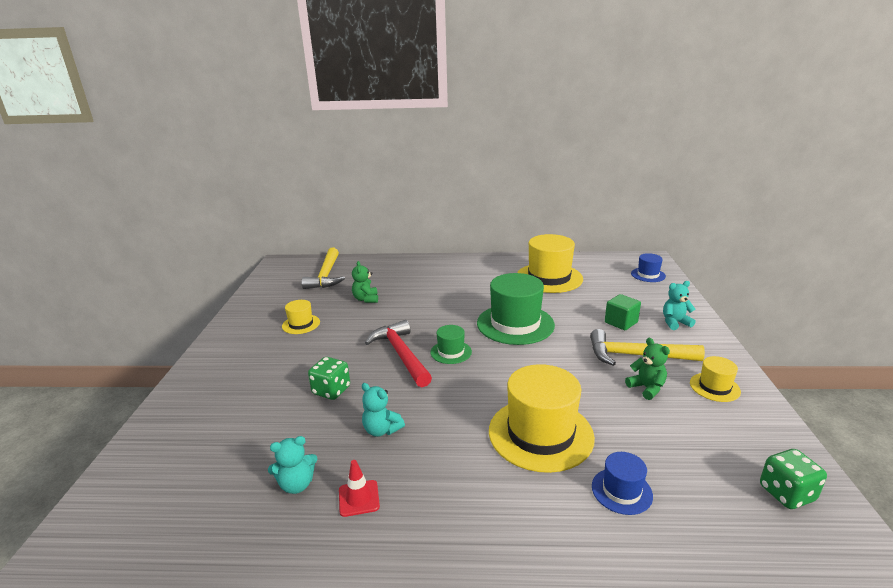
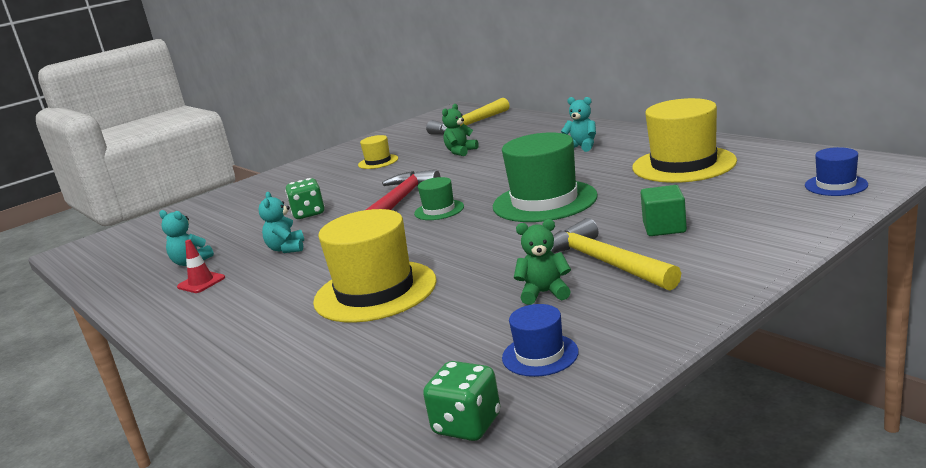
camera: 50 degrees right, 5 degrees down
(621, 491) = (343, 352): blue hat -> blue hat (540, 355)
(647, 388) = (544, 293): green teddy bear -> green teddy bear turned 105 degrees counterclockwise
(675, 323) = (737, 245): turquoise teddy bear -> turquoise teddy bear (582, 147)
(714, 387) = (622, 318): yellow hat -> none

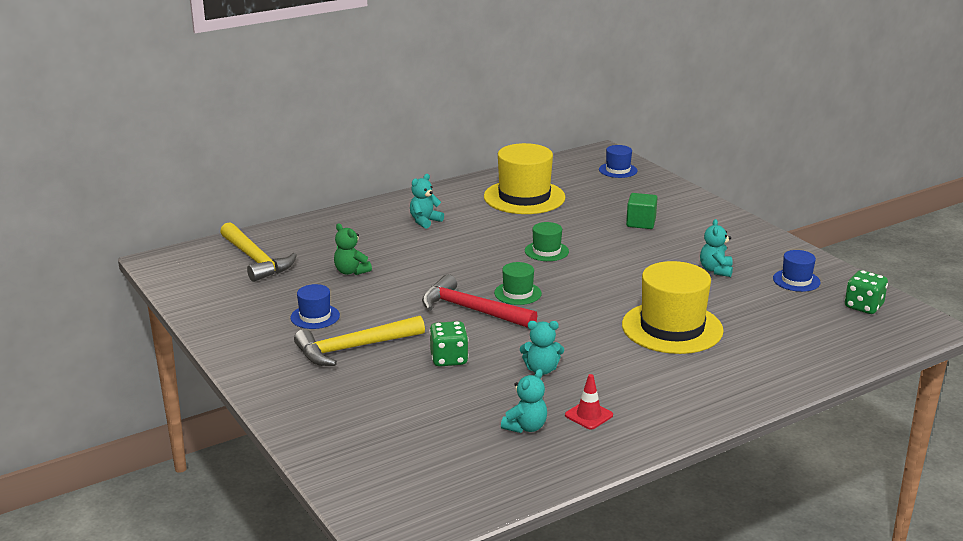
camera: 85 degrees left, 5 degrees up
(378, 162) = (315, 316): yellow hat -> blue hat
(544, 201) = (546, 251): green hat -> green hat, size x0.50
(544, 293) = (716, 270): green teddy bear -> turquoise teddy bear
(604, 263) = (682, 247): yellow hammer -> yellow hammer (354, 348)

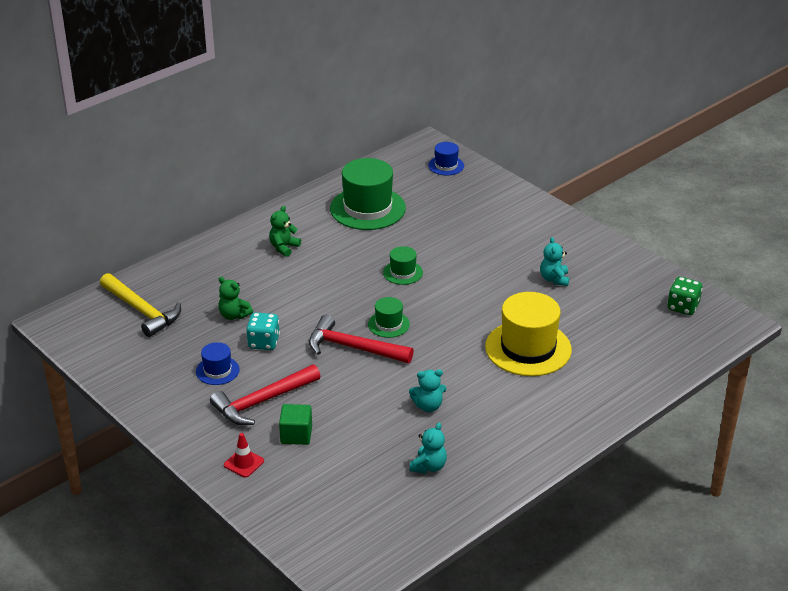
camera: 10 degrees left, 10 degrees up
(354, 348) = (262, 401): yellow hammer -> red hammer
(374, 297) = (264, 342): none -> turquoise dice
(425, 221) = (284, 247): turquoise teddy bear -> green teddy bear
(449, 359) = (347, 404): green dice -> none
(524, 197) = (367, 208): yellow hat -> green hat
(588, 415) = (477, 448): red traffic cone -> red traffic cone (244, 463)
(641, 223) = (479, 230): green cube -> green cube (296, 435)
(796, 280) = (624, 284): blue hat -> none

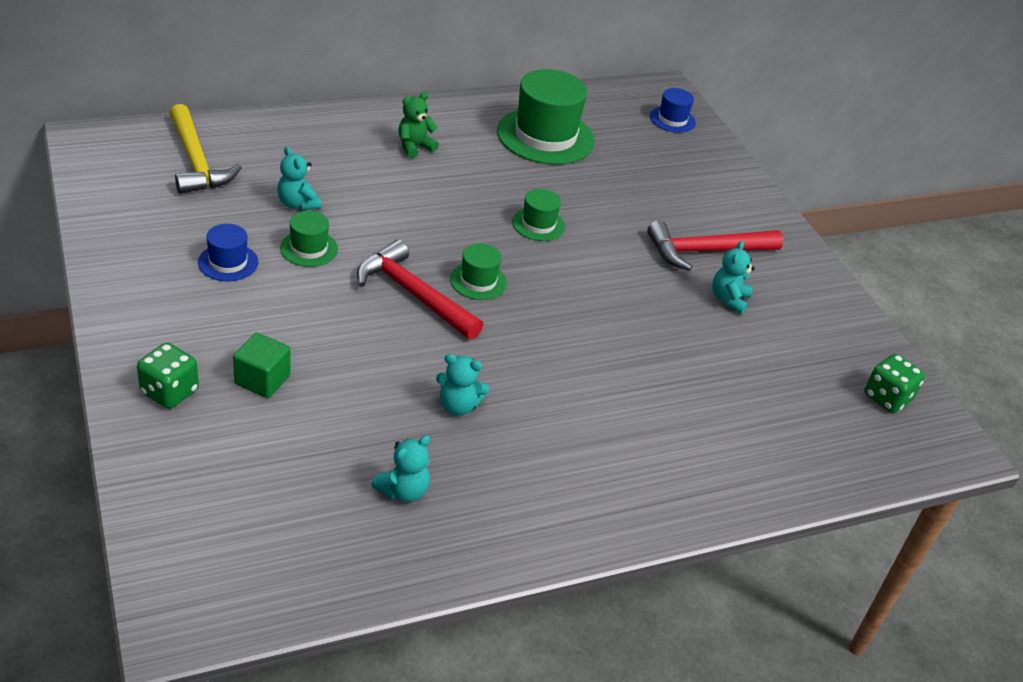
camera: 15 degrees right, 5 degrees up
(234, 315) = (298, 203): green teddy bear -> turquoise teddy bear
(244, 463) = (169, 392): red traffic cone -> green dice
(262, 401) = (253, 320): red hammer -> red hammer (706, 251)
(264, 342) = (309, 248): turquoise dice -> green hat
(528, 348) = (640, 377): yellow hat -> none

